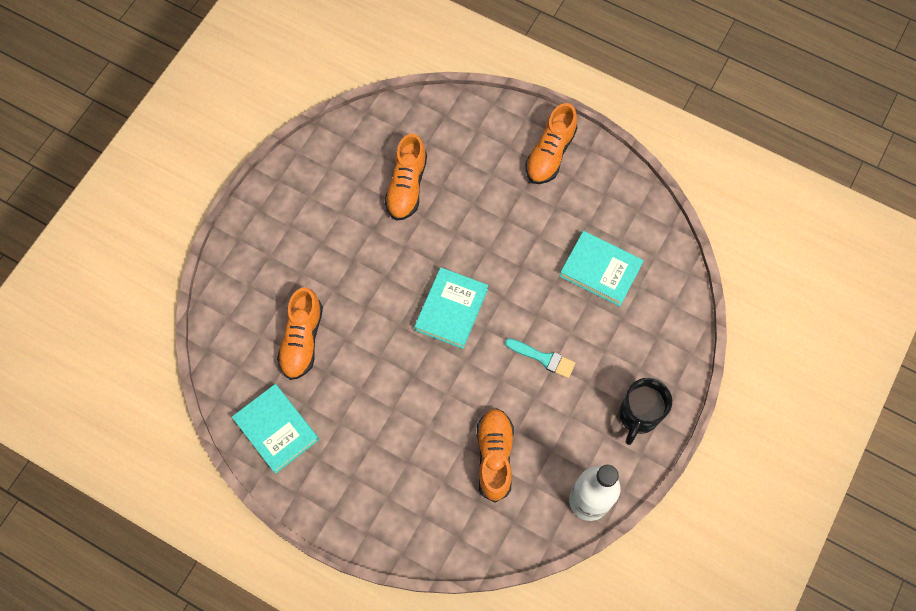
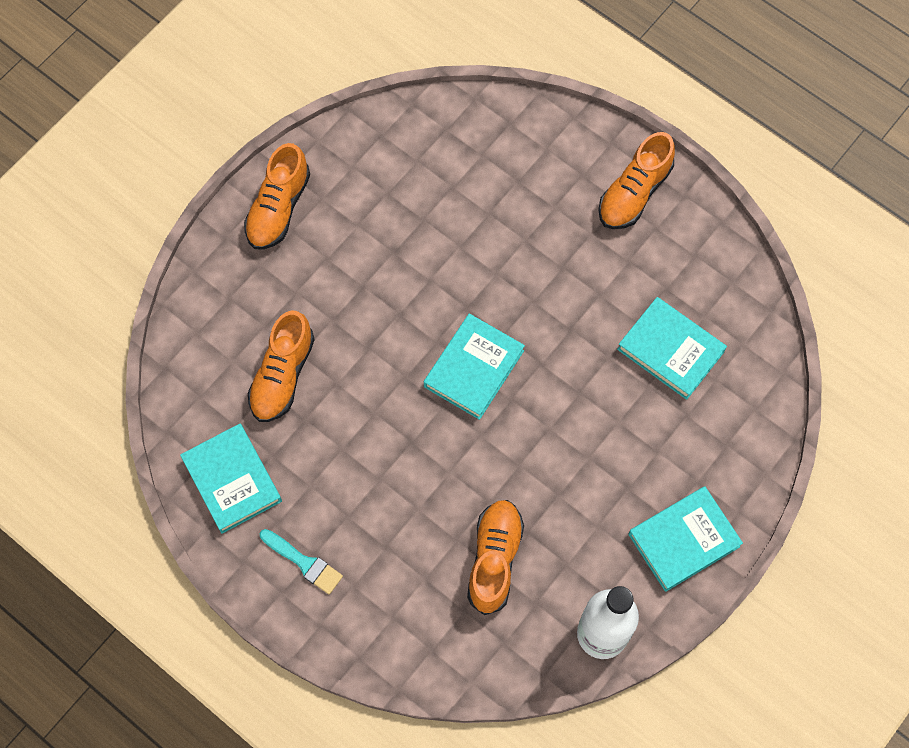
camera: 10 degrees right, 0 degrees up
(407, 186) = (445, 205): orange shoe -> orange shoe (278, 208)
(543, 358) = (578, 448): turquoise brush -> turquoise brush (304, 563)
(638, 416) = (684, 540): black mug -> turquoise book

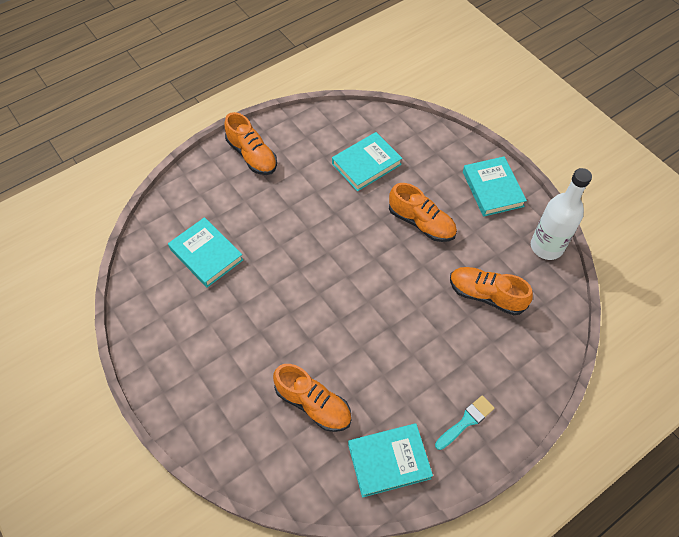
camera: 75 degrees left, 10 degrees down
(278, 208) = (173, 376): orange shoe -> orange shoe (421, 223)
(474, 369) = (346, 275): turquoise book -> turquoise book (206, 254)

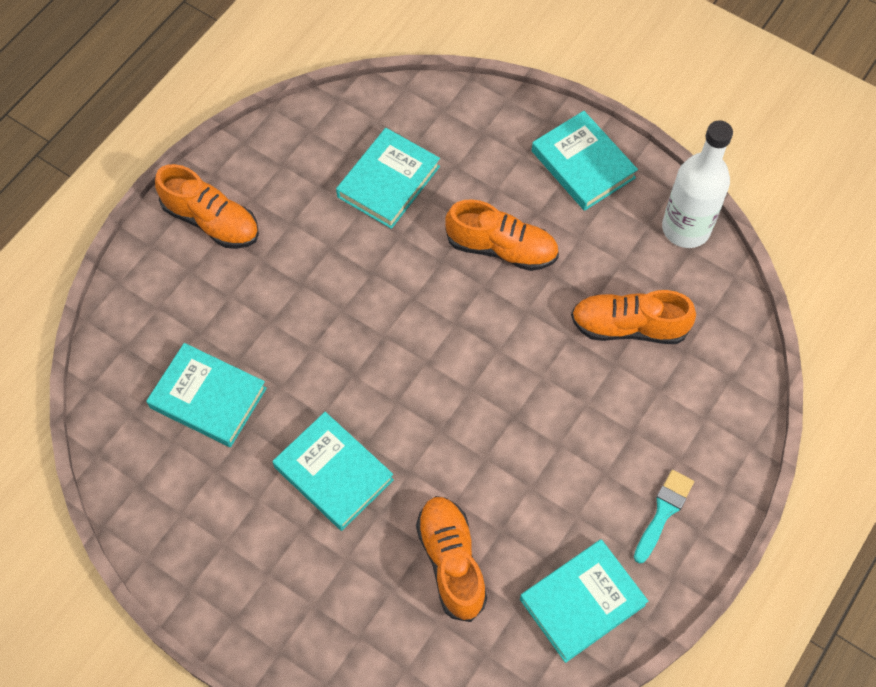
camera: 20 degrees left, 5 degrees up
(262, 324) = (333, 473): none -> turquoise book
(313, 404) = (451, 561): orange shoe -> orange shoe turned 120 degrees counterclockwise

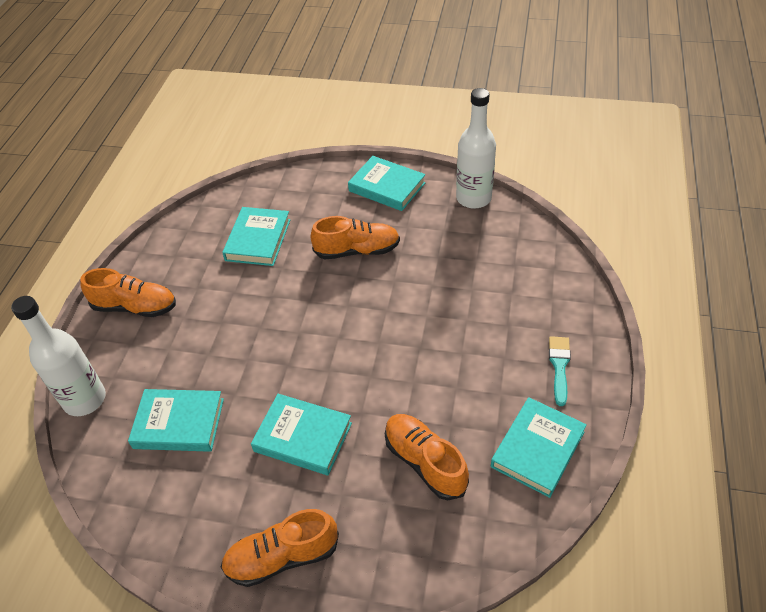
camera: 20 degrees left, 15 degrees down
(119, 323) = (85, 399): none -> white bottle
(628, 327) = (469, 264): orange shoe -> orange shoe (282, 557)

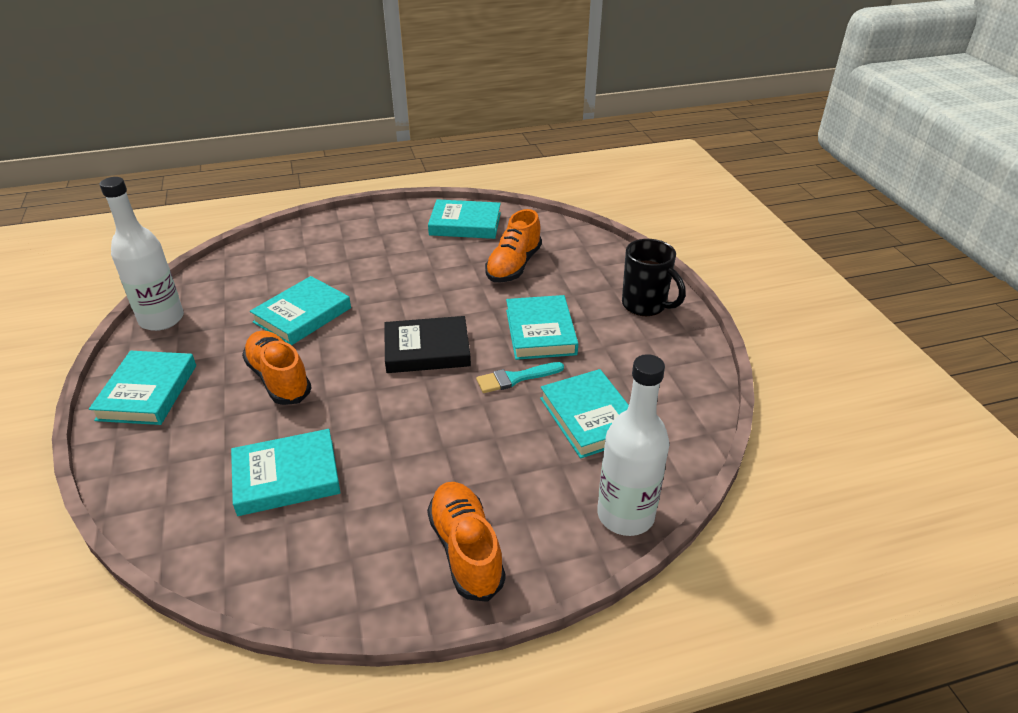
camera: 120 degrees left, 10 degrees down
(282, 557) = (645, 305): orange shoe -> black mug
(333, 345) = (427, 349): none -> black book
(432, 277) = (302, 315): none -> turquoise book
(559, 366) = (381, 229): turquoise brush -> turquoise brush (515, 378)

